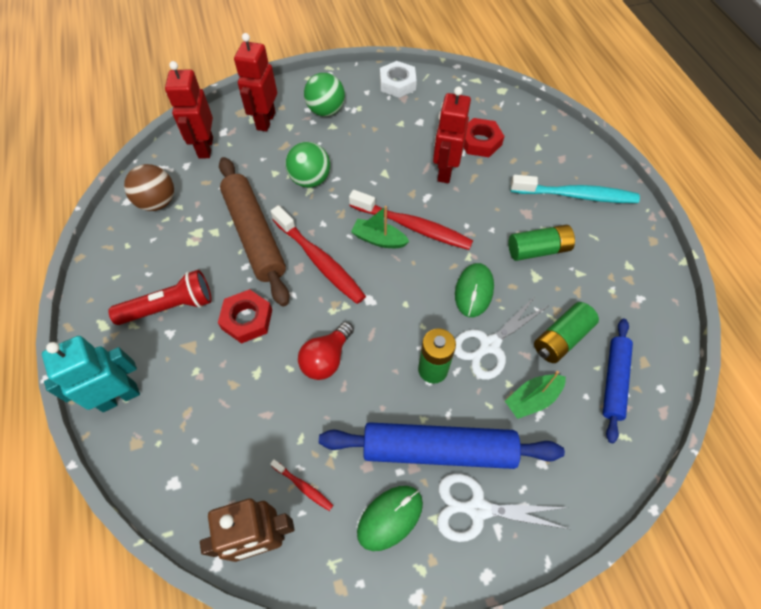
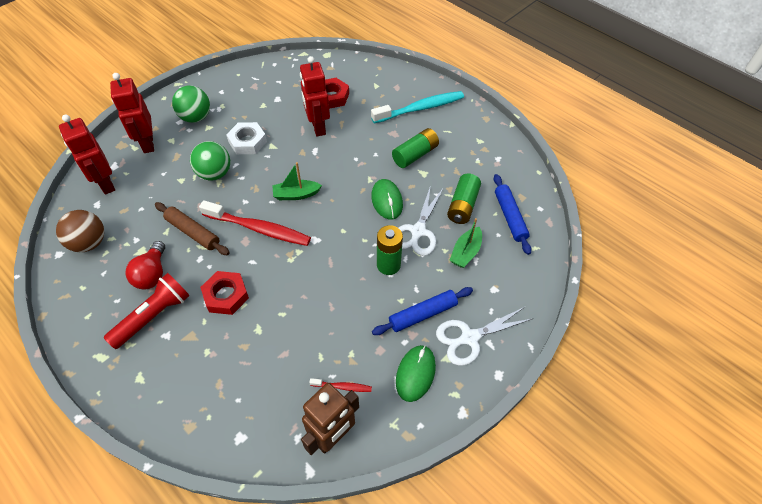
camera: 30 degrees left, 5 degrees down
(119, 397) = (153, 401): turquoise robot -> none
(254, 235) = (193, 232): brown rolling pin -> brown rolling pin, size x0.60
(326, 359) = (306, 294): red light bulb -> red light bulb (152, 274)
(397, 83) = (243, 77): white nut -> white nut (247, 142)
(413, 226) = (316, 175): red toothbrush -> none
(438, 450) = (423, 314): blue rolling pin -> blue rolling pin, size x0.60

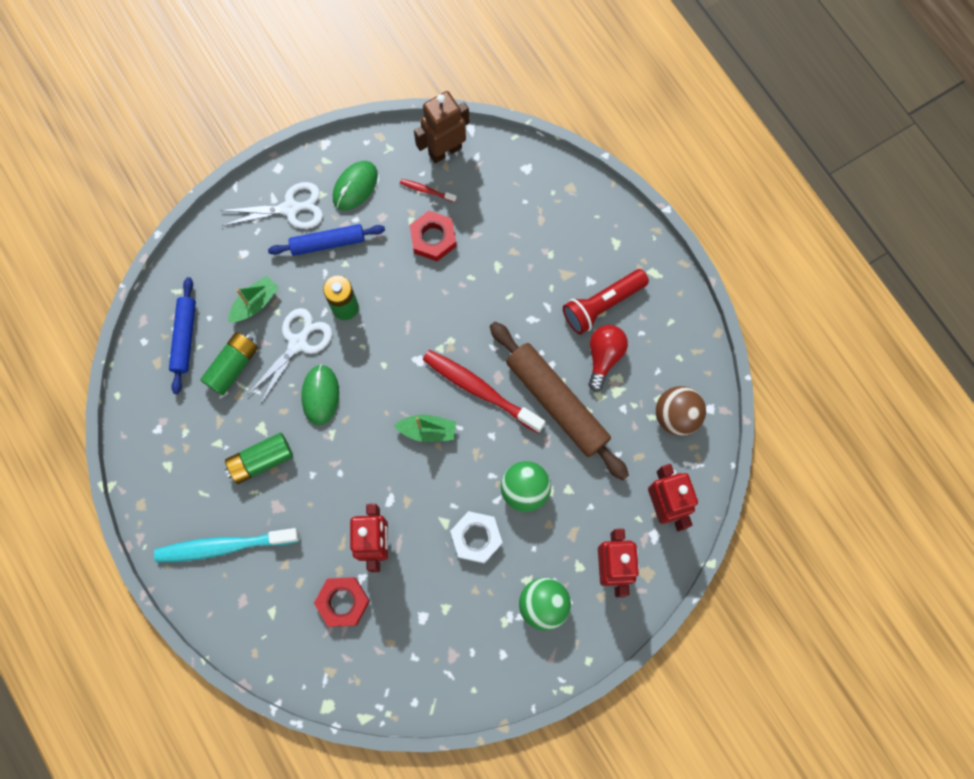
camera: 165 degrees left, 20 degrees up
(193, 232) = (557, 402): brown rolling pin -> brown rolling pin, size x1.66
(226, 295) = (526, 311): red nut -> red nut (433, 238)

